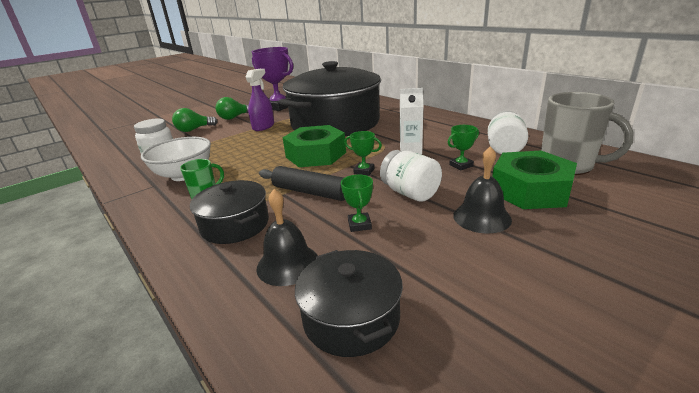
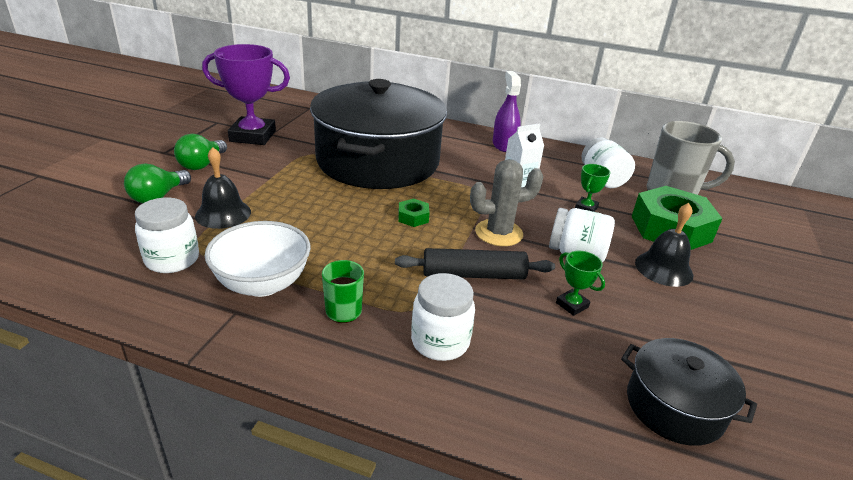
camera: 35 degrees left, 5 degrees up
(235, 225) = (440, 342): black pot -> white jar
(263, 126) = (276, 178): purple spray bottle -> purple spray bottle (504, 145)
(288, 264) = (558, 372): black bell -> black bell (223, 213)
(315, 155) = (413, 217): green nut -> green nut, size x0.43
(364, 171) = (499, 233): green trophy -> grey cactus

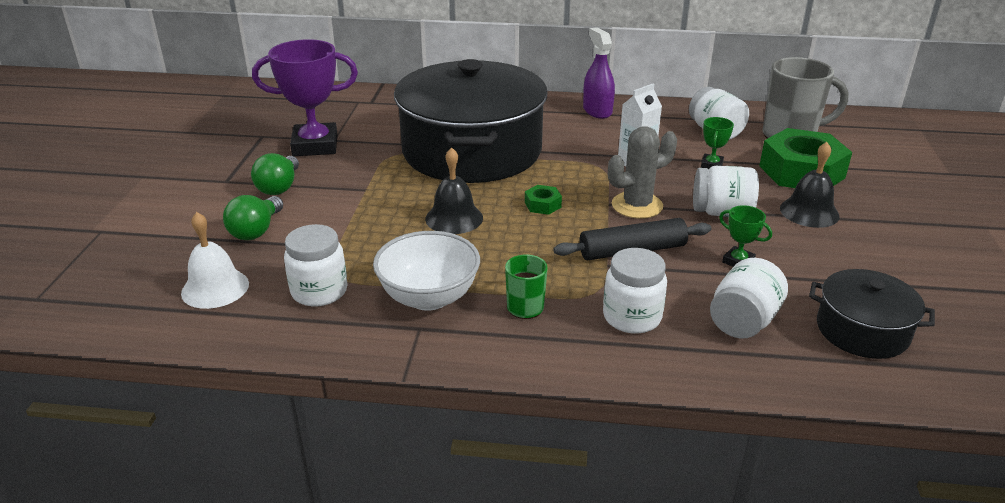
camera: 10 degrees left, 0 degrees up
(89, 240) = (215, 288): none -> white bell
(223, 213) = (340, 236): black bell -> black bell (454, 218)
(551, 369) = (743, 321): none -> white jar

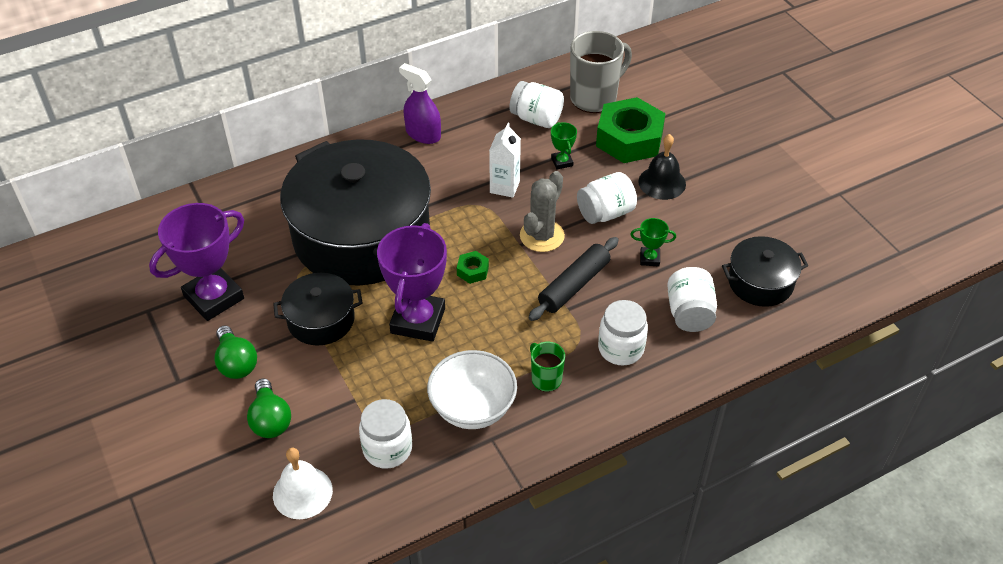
camera: 35 degrees left, 15 degrees up
(375, 187) = (321, 320): none -> black pot
(454, 218) = (418, 320): black bell -> purple trophy

